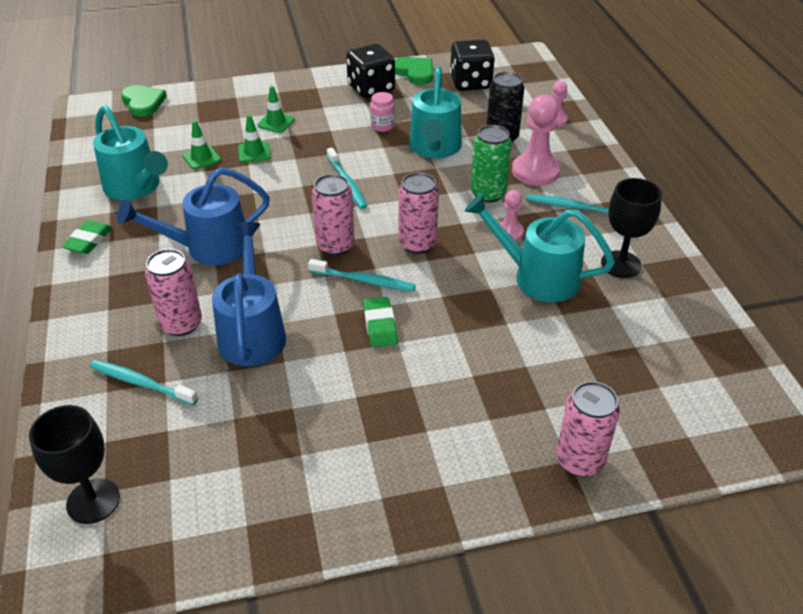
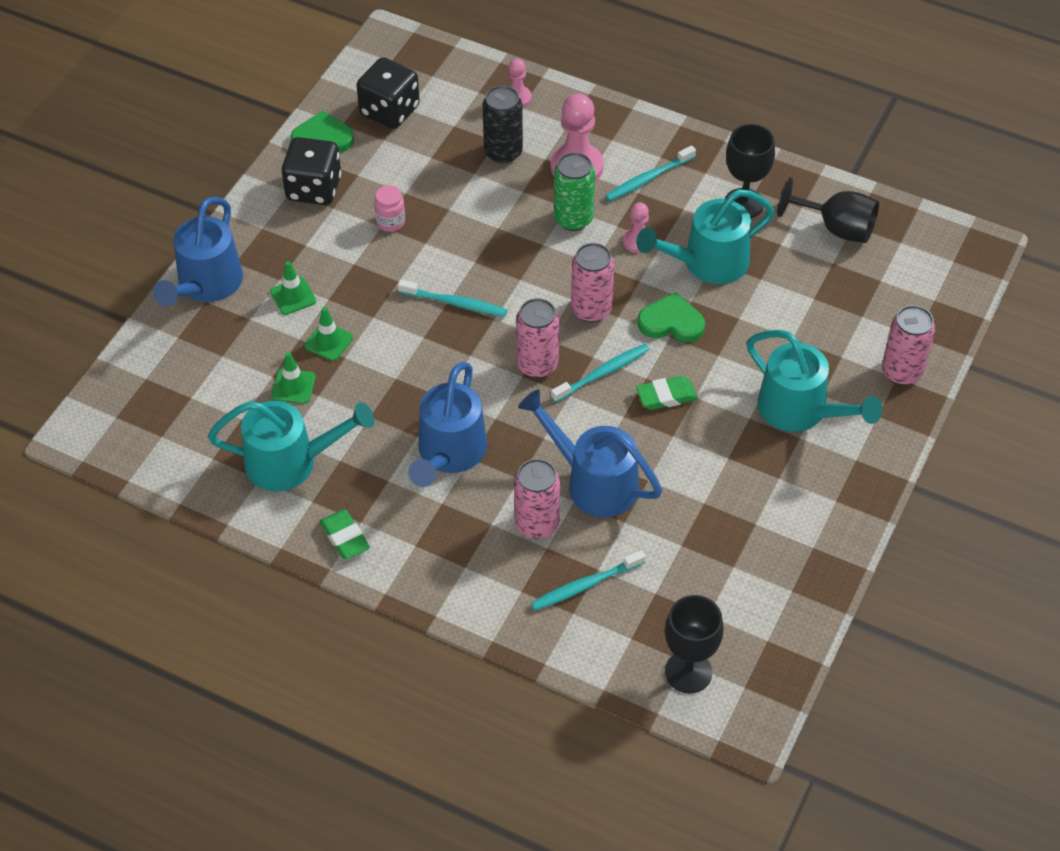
camera: 50 degrees left, 10 degrees up
(143, 103) = (128, 382): green heart -> green heart (671, 322)
(247, 91) = (205, 286): none -> blue watering can
(380, 325) = (666, 396): green eraser -> green eraser turned 45 degrees counterclockwise
(434, 149) = (469, 209): turquoise watering can -> turquoise watering can (801, 411)
(673, 328) = (837, 228): none -> black goblet

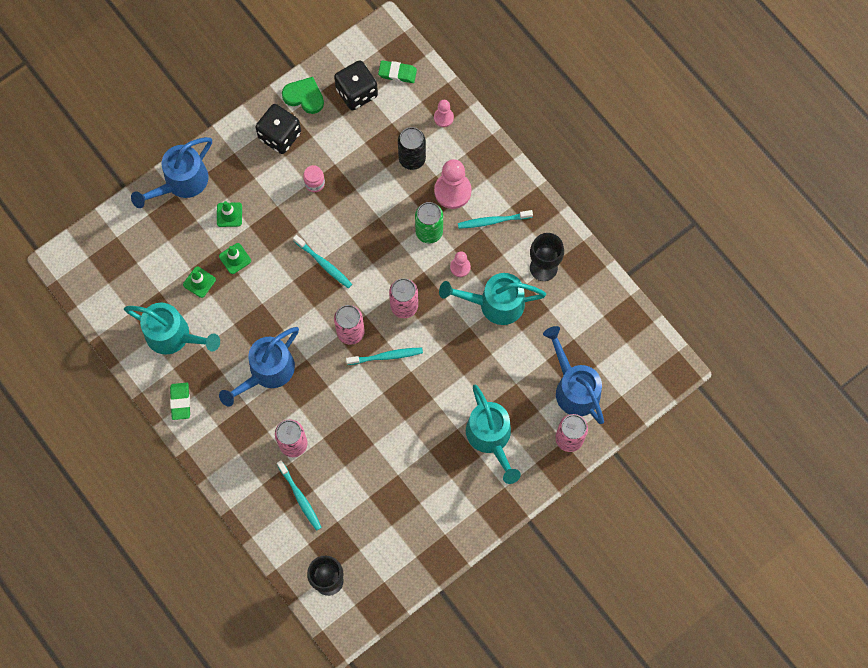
camera: 25 degrees right, 20 degrees up
(585, 585) = (300, 498): turquoise toothbrush -> turquoise toothbrush turned 120 degrees counterclockwise
(593, 481) = (340, 430): blue watering can -> blue watering can (573, 387)
(666, 396) = (416, 390): green eraser -> green eraser (397, 73)
(671, 322) = (448, 338): green heart -> none
(837, 228) = (592, 313): black goblet -> none

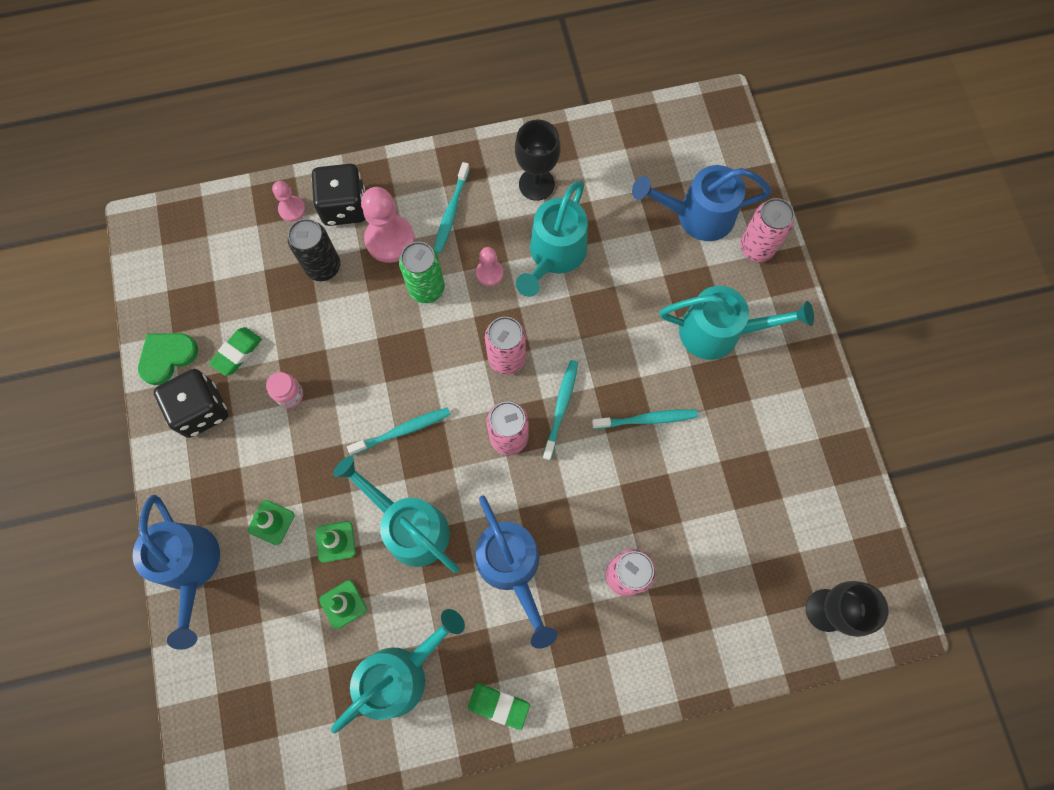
camera: 65 degrees left, 0 degrees up
(264, 297) = (409, 526): none -> turquoise watering can
(300, 498) = (701, 598): turquoise toothbrush -> turquoise toothbrush (647, 419)
(356, 92) = (200, 293): black dice -> black dice (344, 207)
(397, 73) = (204, 235): green eraser -> green eraser (237, 353)

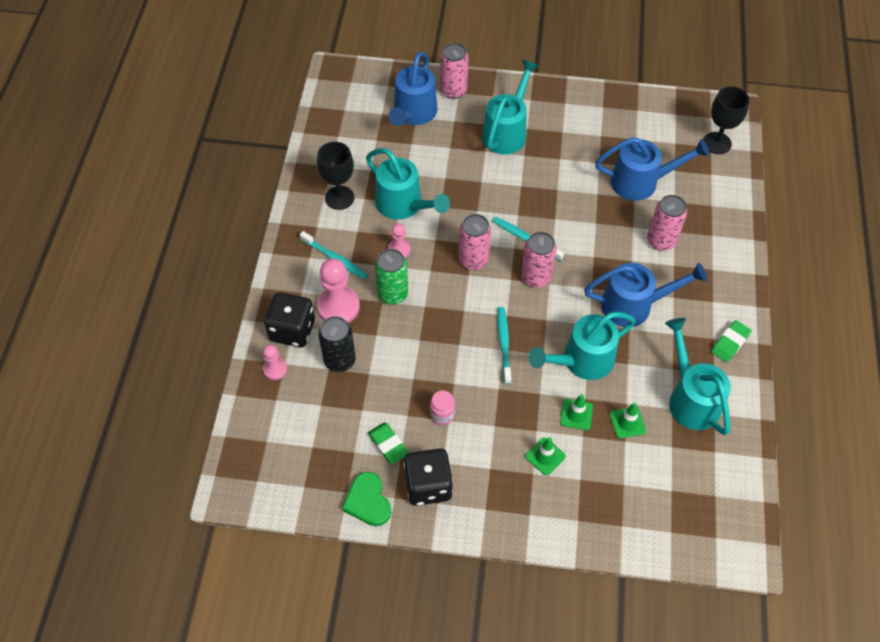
camera: 70 degrees left, 15 degrees down
(191, 568) = (563, 527): blue watering can -> blue watering can (642, 182)
(647, 419) = (554, 192): turquoise toothbrush -> none

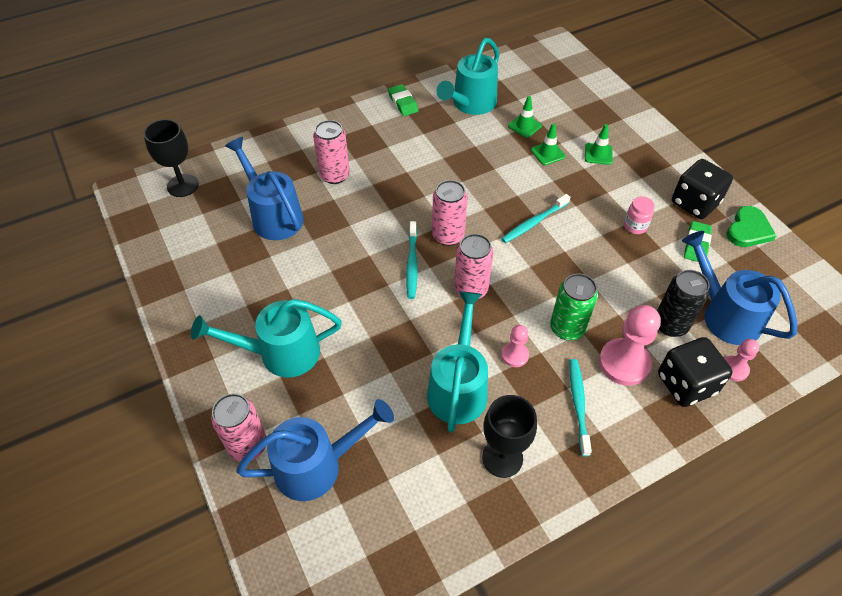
camera: 125 degrees left, 5 degrees down
(581, 361) = (500, 171): turquoise watering can -> none
(634, 305) = (417, 164): blue watering can -> blue watering can (724, 314)
(730, 343) = (403, 103): green eraser -> green eraser turned 60 degrees clockwise

